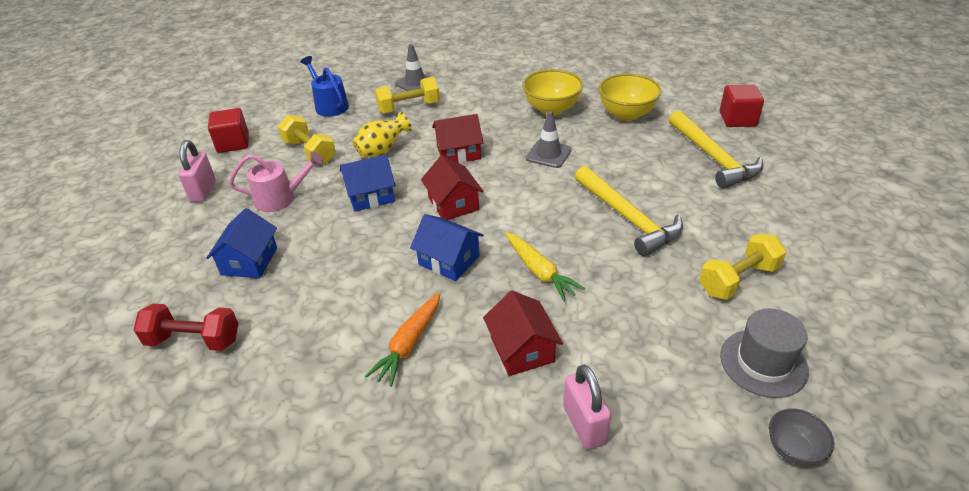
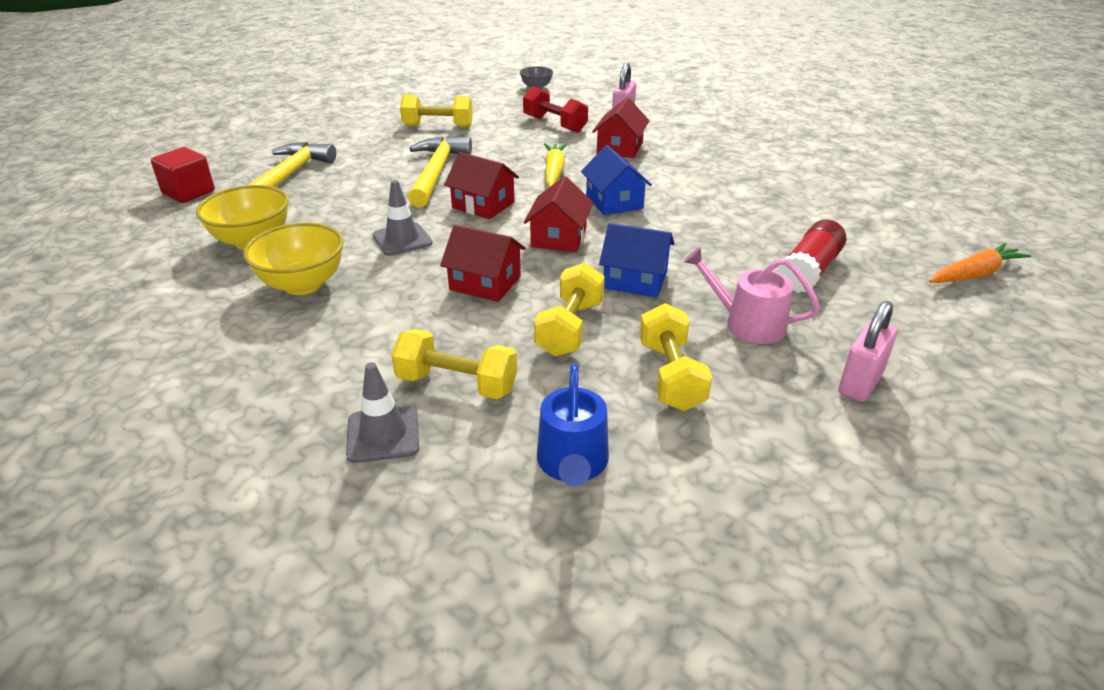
camera: 145 degrees left, 5 degrees down
(194, 340) = (877, 232): red dumbbell -> red dumbbell (555, 124)
(233, 143) = (794, 460): red cube -> none
(249, 261) = (809, 271): blue house -> red glue stick
(382, 151) = (570, 328): yellow vase -> yellow dumbbell
(409, 344) = (694, 173): orange carrot -> orange carrot (974, 274)
(542, 205) = (483, 205): none -> red house
(763, 363) = (495, 104): grey hat -> none

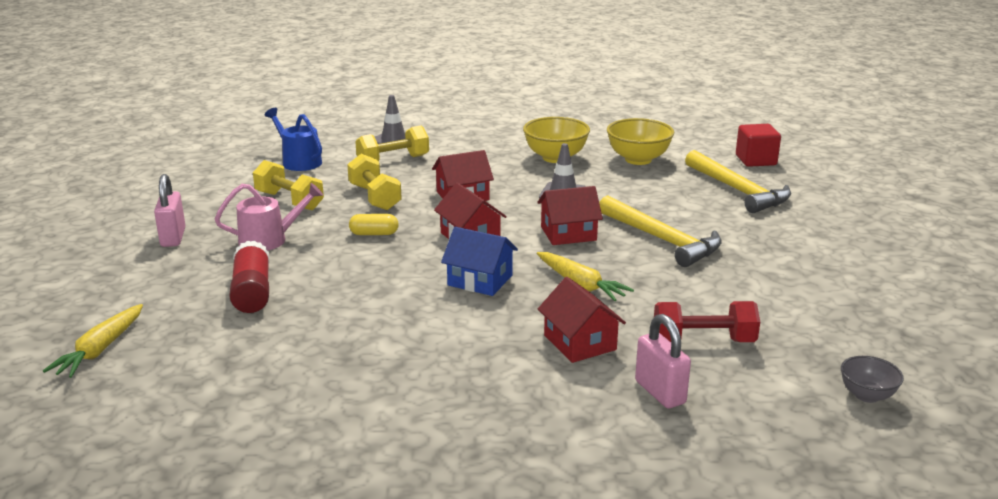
camera: 135 degrees right, 10 degrees down
(438, 126) = (786, 280): yellow dumbbell -> none
(635, 280) = (374, 234): blue house -> yellow capsule
(974, 274) = (100, 349): orange carrot -> yellow carrot

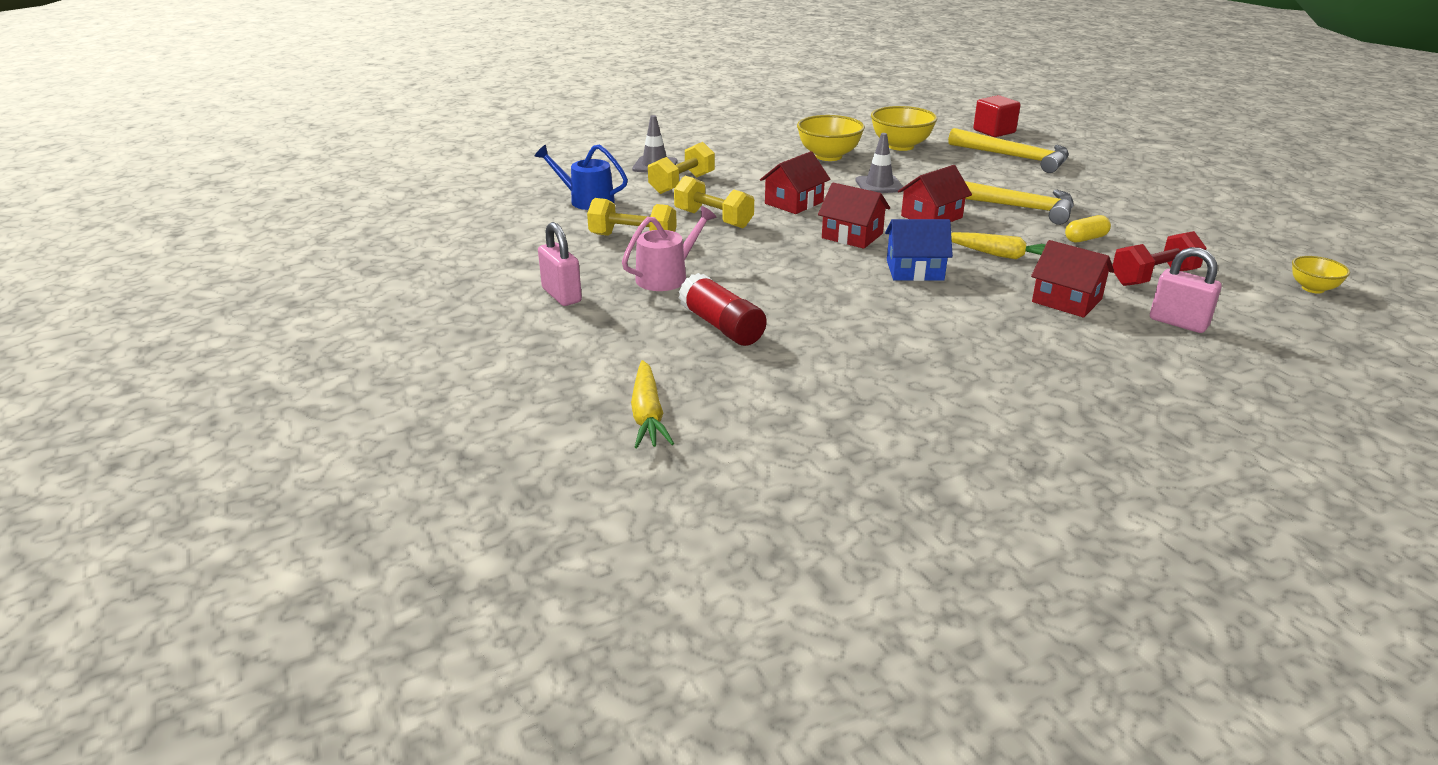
camera: 25 degrees left, 5 degrees up
(374, 234) = (761, 251): yellow capsule -> yellow capsule (1085, 239)
(867, 395) = (1312, 288): grey bowl -> yellow bowl

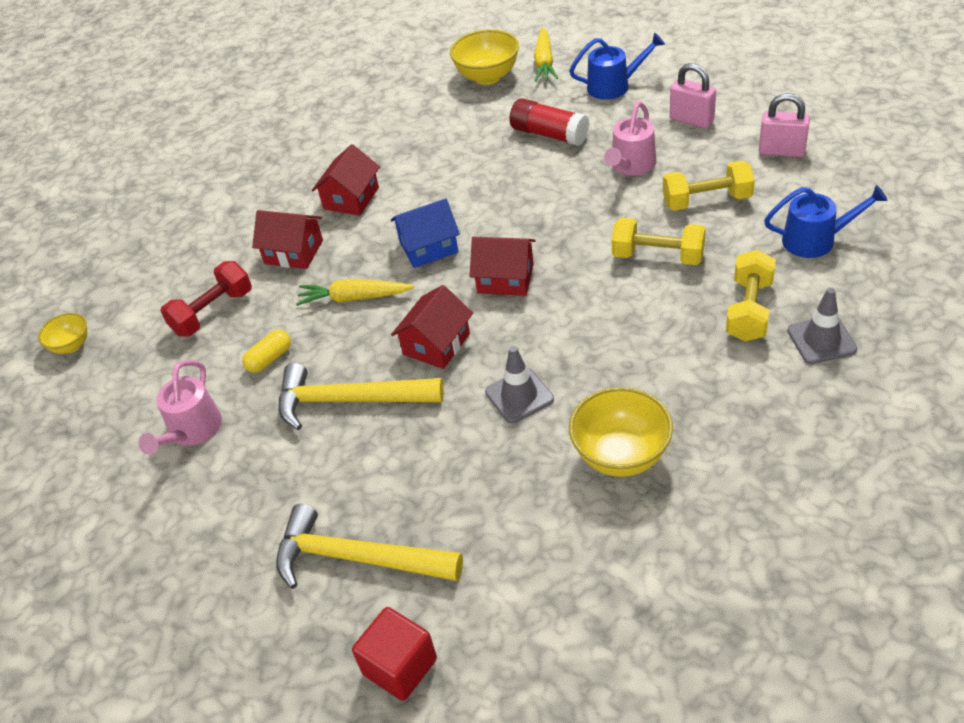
camera: 165 degrees right, 15 degrees up
(596, 353) = (614, 86): none -> blue watering can
(647, 415) = (544, 62): yellow carrot -> yellow carrot turned 150 degrees counterclockwise
(794, 203) = (596, 317): red house -> red house (351, 198)
(900, 146) = (534, 534): yellow bowl -> yellow bowl (487, 77)
(1150, 218) = (192, 431): none -> pink watering can
(1178, 323) = (206, 255): pink padlock -> pink padlock (781, 151)

